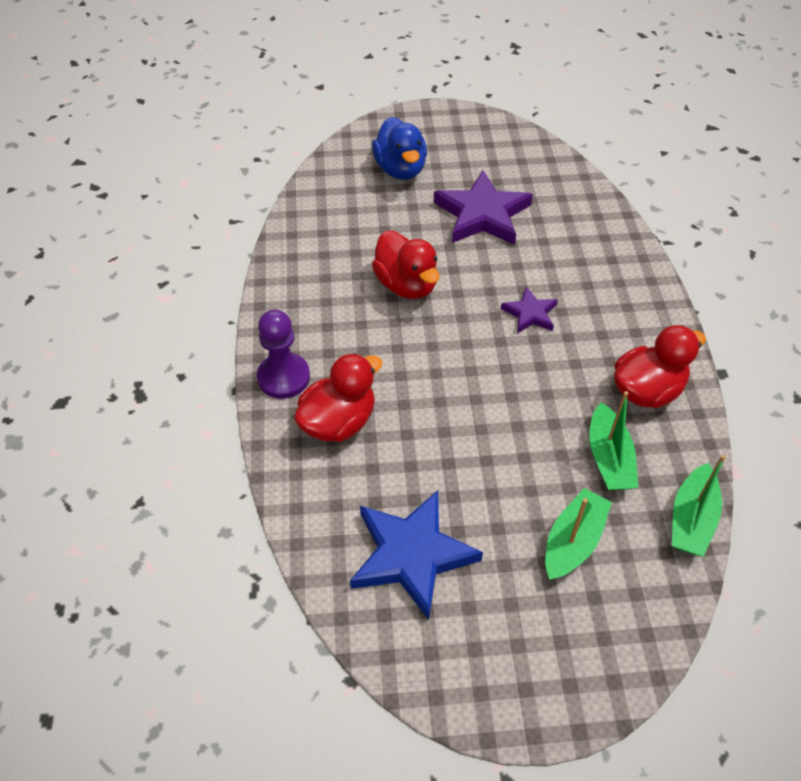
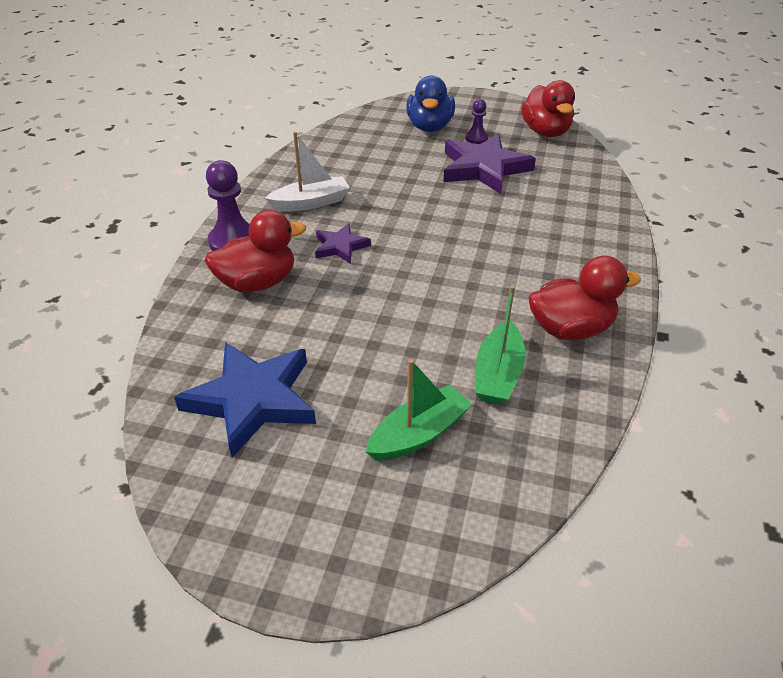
camera: 20 degrees right, 10 degrees down
(334, 305) = (311, 203): none -> white boat
(406, 285) = (383, 202): red duck -> red duck (545, 132)
(455, 174) = (476, 138): none -> purple pawn
(530, 313) = (486, 245): purple star -> purple star (340, 246)
(691, 519) = (559, 450): green boat -> none

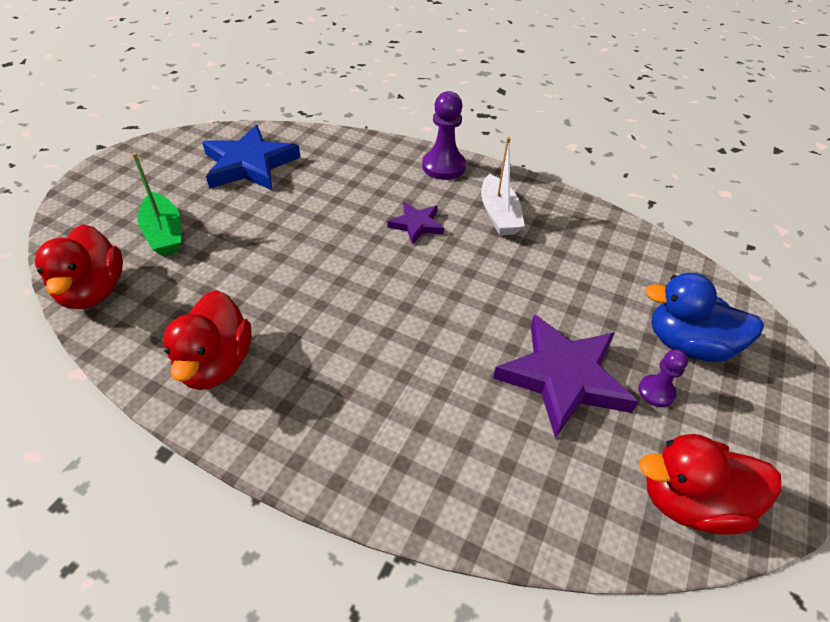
camera: 100 degrees right, 5 degrees up
(257, 283) = (379, 175): red duck -> red duck (94, 291)
(498, 374) = (192, 291): green boat -> none

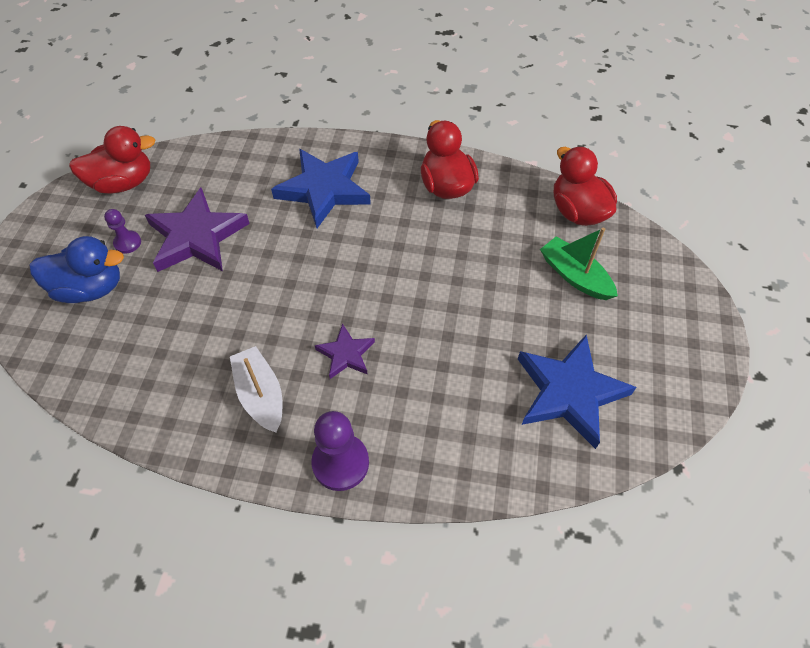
camera: 165 degrees right, 10 degrees up
(380, 403) = (324, 189): none -> blue star

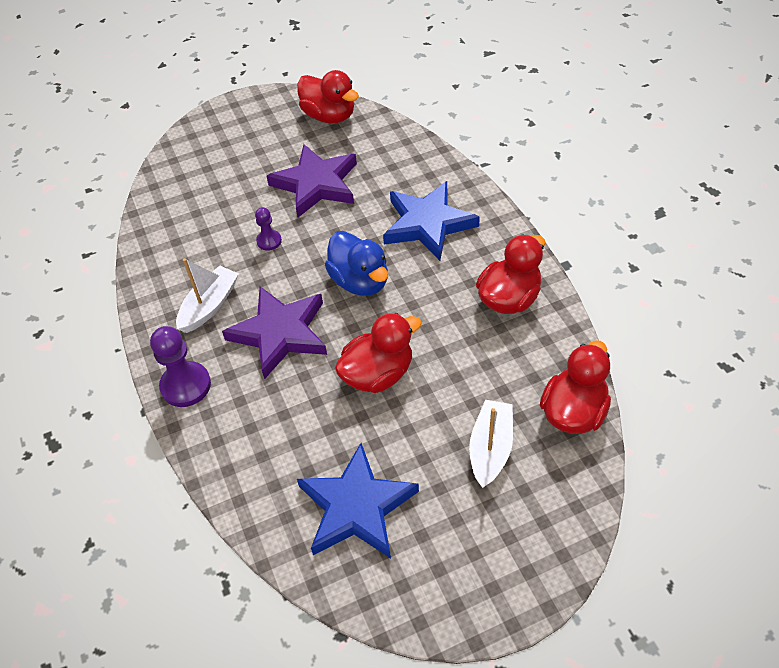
camera: 60 degrees right, 5 degrees down
(90, 288) = (228, 163): blue duck -> blue duck (360, 281)
(127, 243) = (280, 154): purple pawn -> purple pawn (269, 241)
(346, 354) = (280, 333): purple star -> purple star, size x1.89
(450, 307) = (378, 374): none -> red duck
(575, 276) = (490, 448): green boat -> white boat

